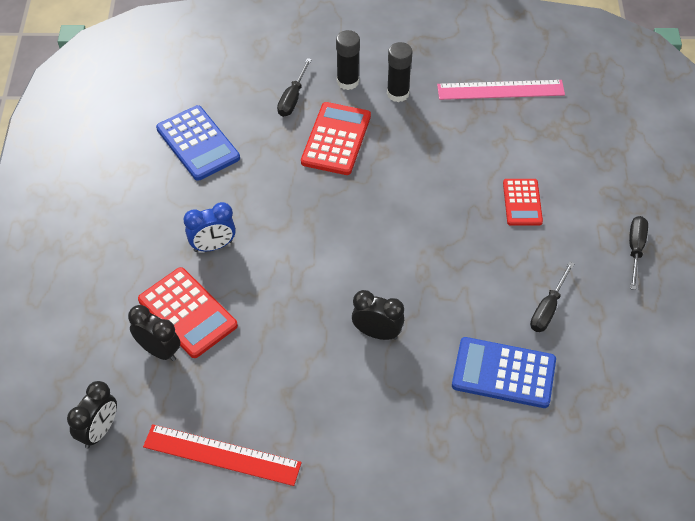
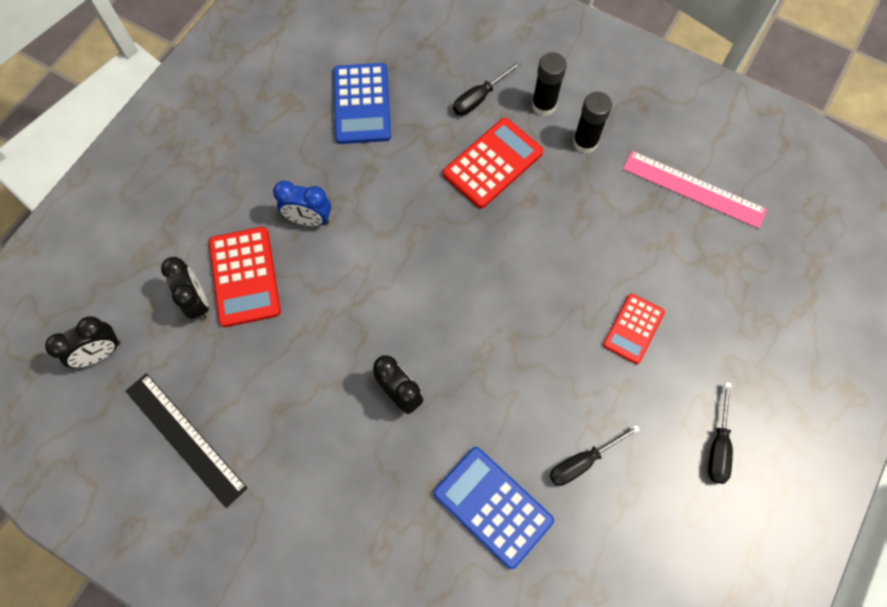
camera: 30 degrees right, 15 degrees up
(222, 454) = (185, 438): red ruler -> black ruler
(635, 249) = (718, 446): black screwdriver -> black screwdriver turned 150 degrees clockwise

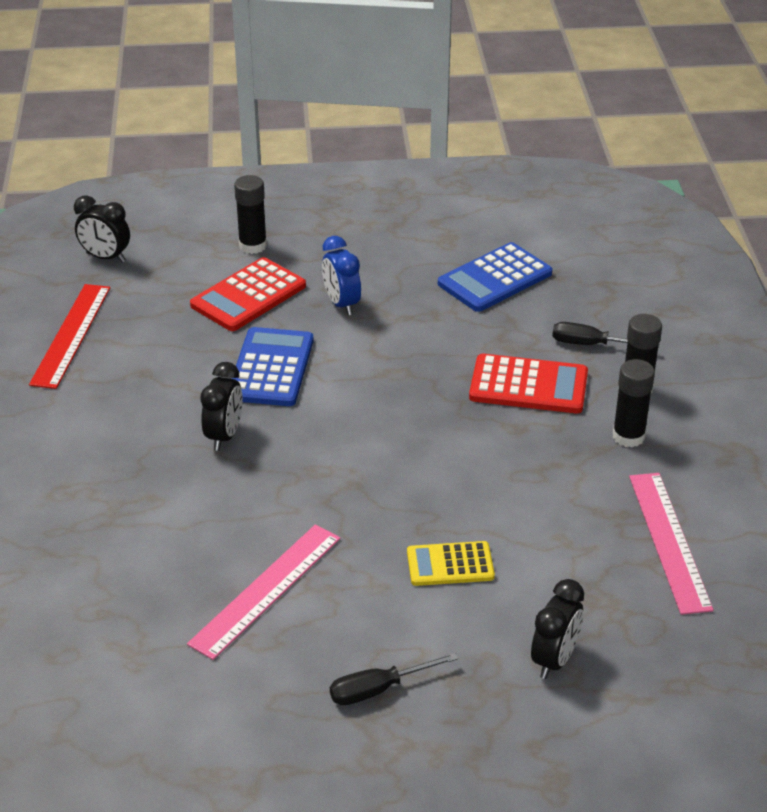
camera: 55 degrees right, 30 degrees down
(182, 235) = (253, 246): none -> black glue stick
(185, 438) = (71, 335): black ruler -> red ruler
(197, 302) = (199, 282): black clock -> black clock (554, 660)
(492, 507) = (164, 546): blue calculator -> blue calculator (271, 368)
(583, 461) = (266, 590): black screwdriver -> pink ruler
(633, 328) = (450, 564): red calculator -> yellow calculator

